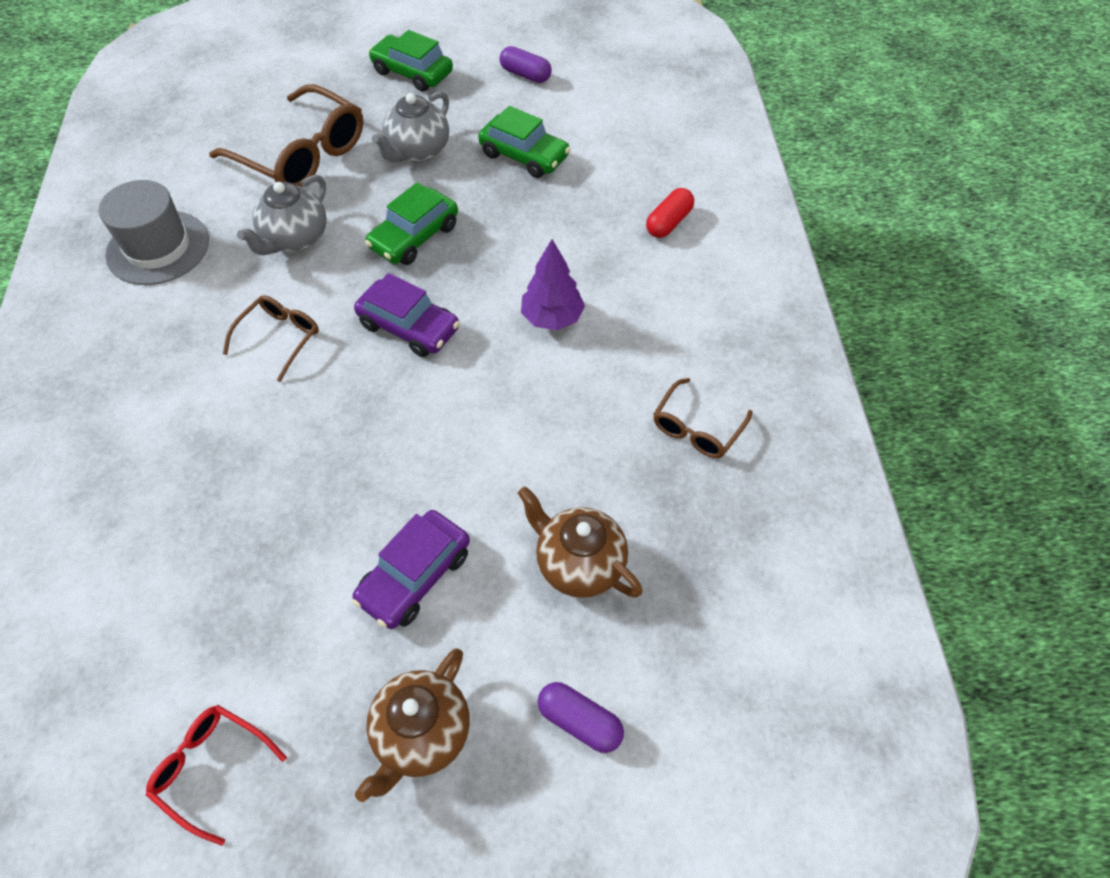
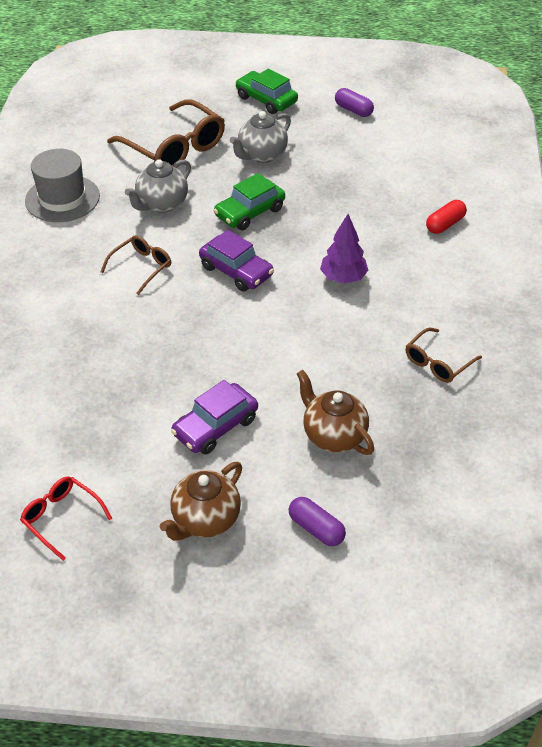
camera: 10 degrees right, 10 degrees down
(524, 155) = (342, 166): green car -> none

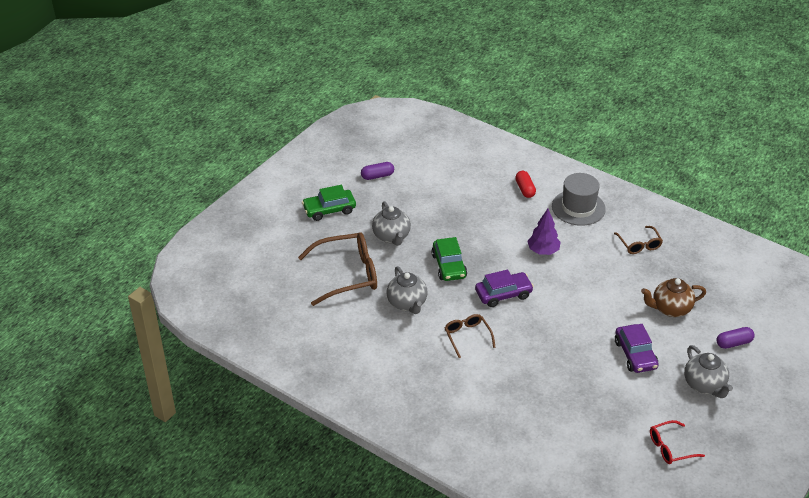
camera: 60 degrees left, 5 degrees down
(62, 198) = (360, 351): grey hat -> grey hat (578, 208)
(205, 520) = (704, 385): brown teapot -> grey teapot

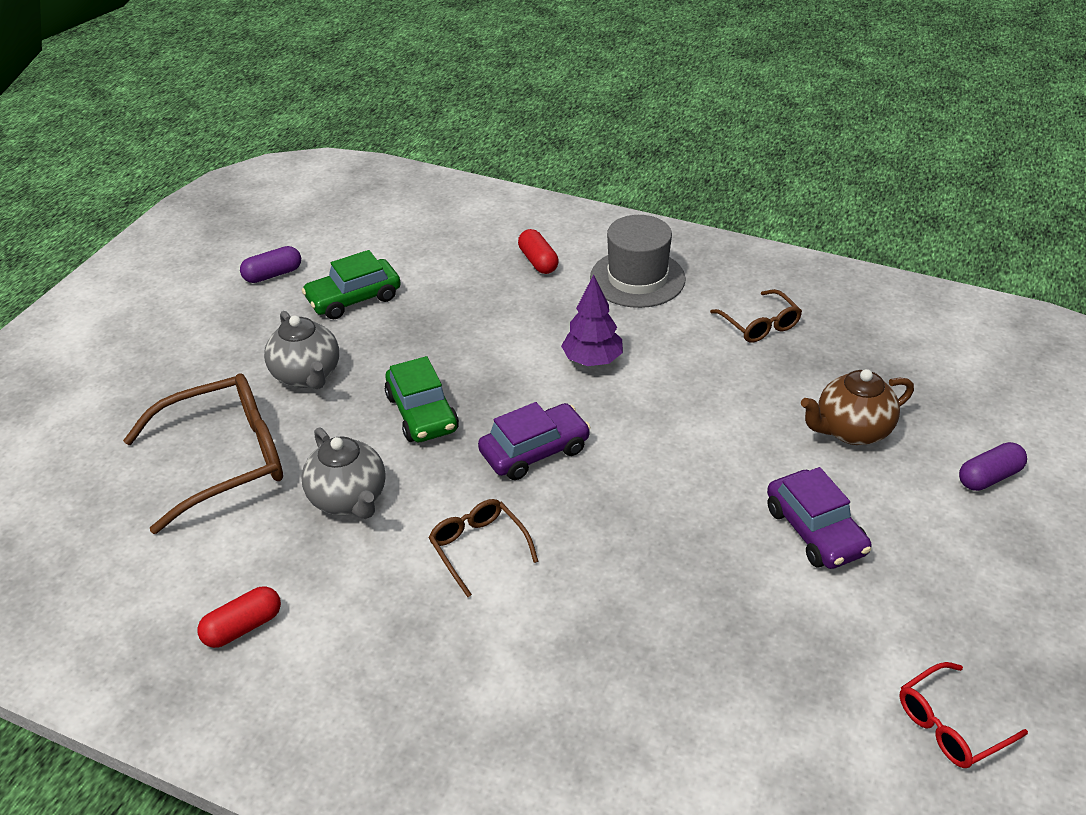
camera: 10 degrees left, 0 degrees up
(329, 210) = (186, 344): green car -> green car (354, 299)
(352, 354) = (243, 627): none -> red capsule
(704, 385) = (968, 572): grey teapot -> none

